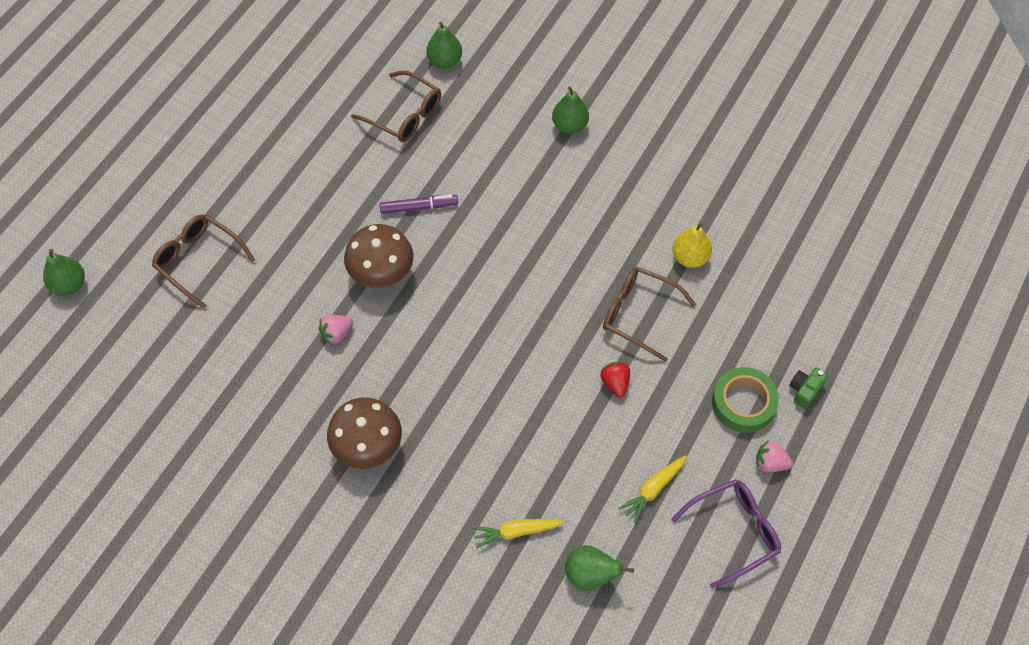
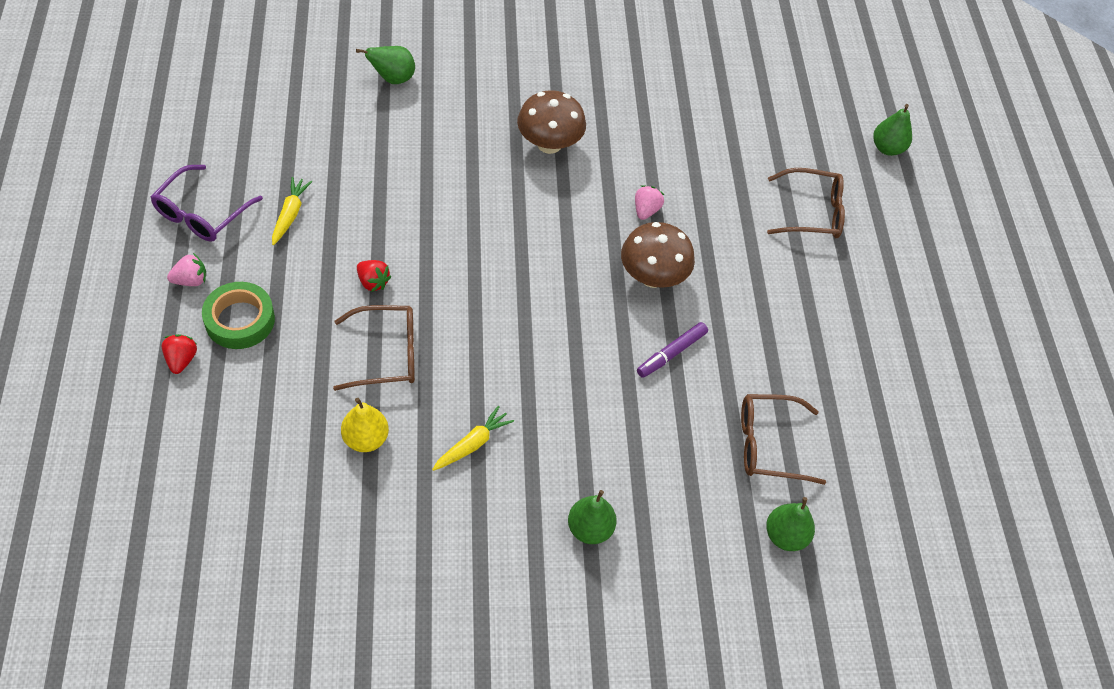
camera: 140 degrees right, 5 degrees down
(516, 532) = (388, 139): yellow carrot -> yellow carrot (472, 444)
(590, 575) = (310, 136): green pear -> green pear (392, 79)
(805, 390) = (181, 360): green camera -> red strawberry

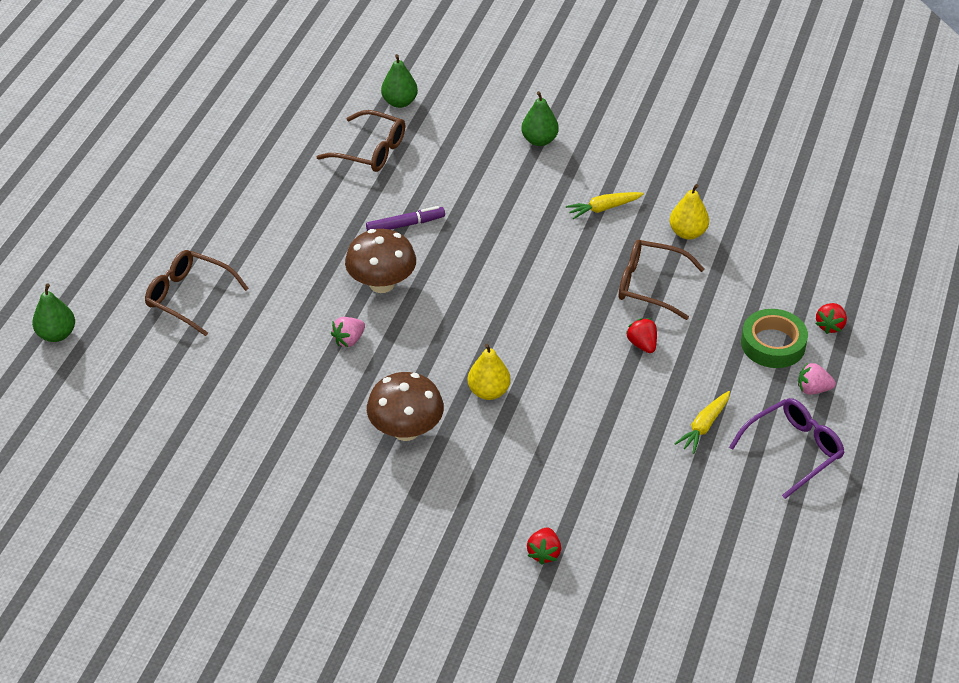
camera: 150 degrees left, 10 degrees down
(392, 79) = (544, 553): green pear -> red strawberry
(497, 195) = (488, 391): none -> yellow pear

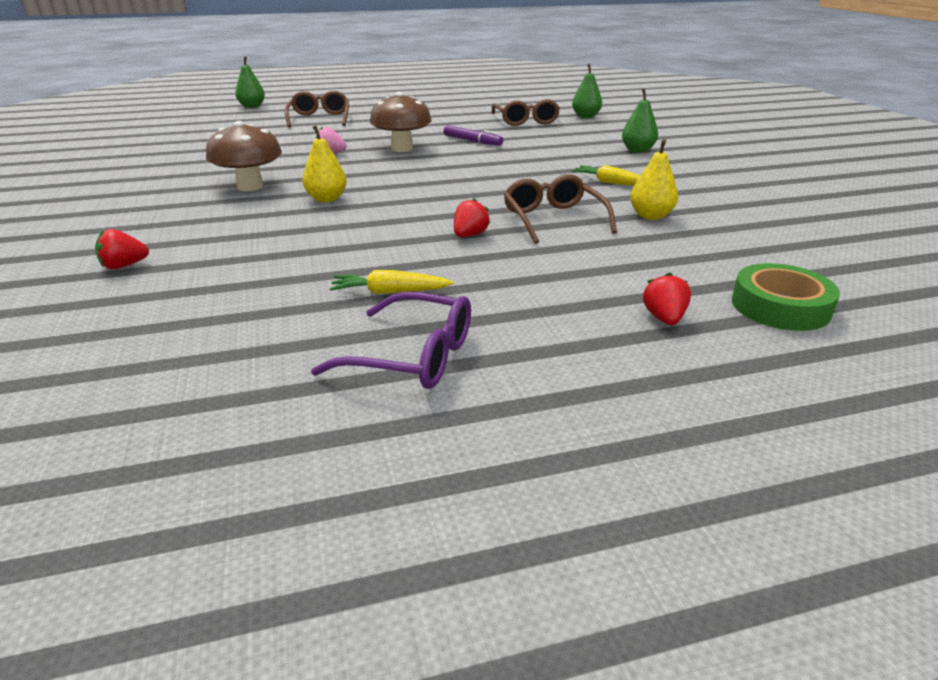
camera: 55 degrees right, 15 degrees down
(773, 344) = (574, 294): green tape -> green tape (780, 306)
(813, 389) = (539, 339): pink strawberry -> none
(830, 326) = (664, 318): red strawberry -> red strawberry turned 105 degrees clockwise

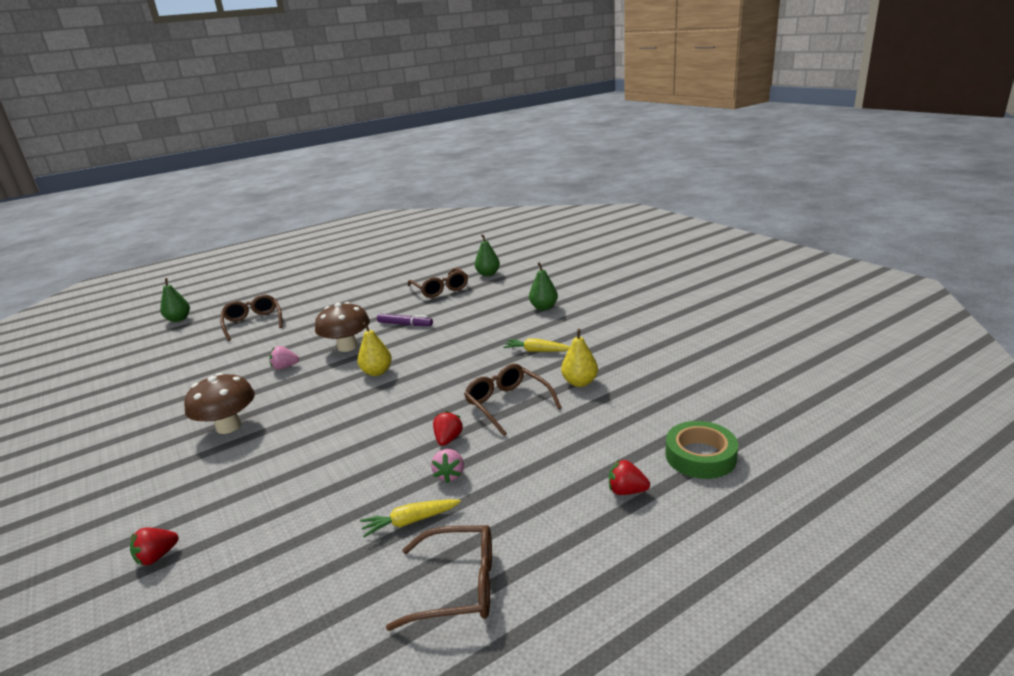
camera: 15 degrees left, 5 degrees down
(326, 199) = (307, 425): yellow pear -> yellow pear (377, 372)
(412, 356) = (458, 586): purple glasses -> brown glasses
(455, 263) = (450, 475): none -> pink strawberry
(664, 318) = (626, 491): red strawberry -> red strawberry turned 60 degrees counterclockwise

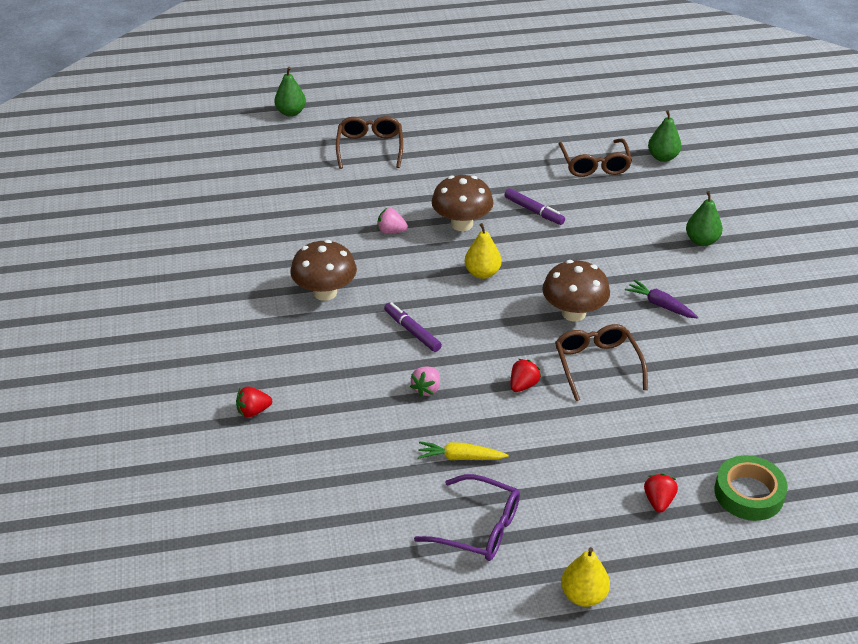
camera: 20 degrees right, 15 degrees up
(325, 430) = (412, 331): none -> purple marker
(450, 475) = (510, 424): pink strawberry -> pink strawberry (426, 389)
(458, 586) = (478, 527): brown glasses -> purple glasses
(468, 376) = (573, 313): none -> brown mushroom
(536, 351) = (660, 305): yellow carrot -> purple carrot
(580, 382) = (683, 365): yellow pear -> yellow pear (583, 595)
(626, 491) = (658, 501): red strawberry -> red strawberry turned 60 degrees clockwise

